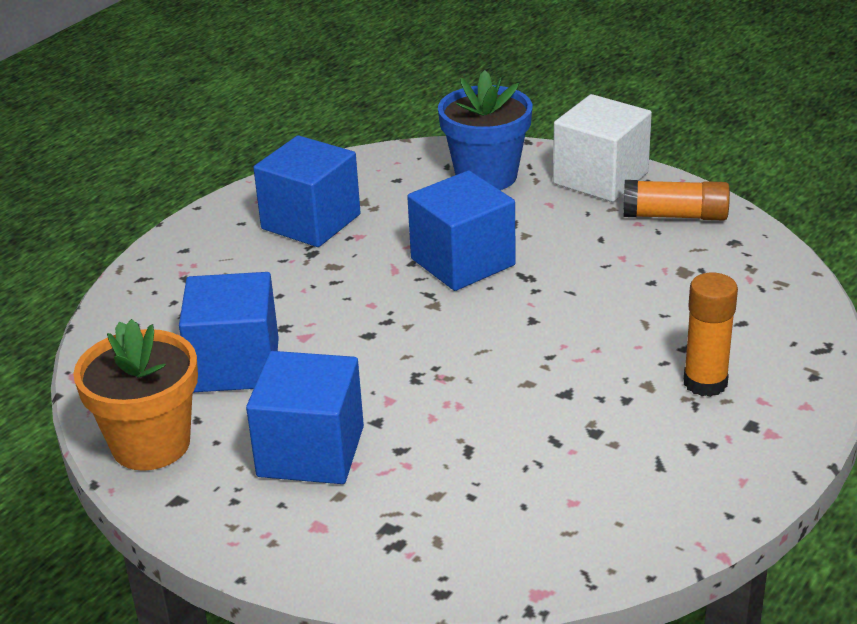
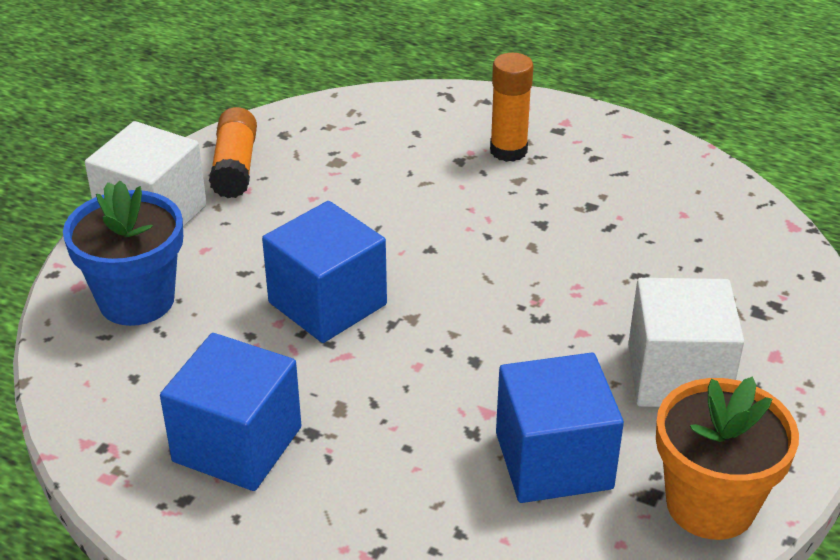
camera: 100 degrees left, 5 degrees up
(311, 451) = (677, 375): blue cube -> white cube

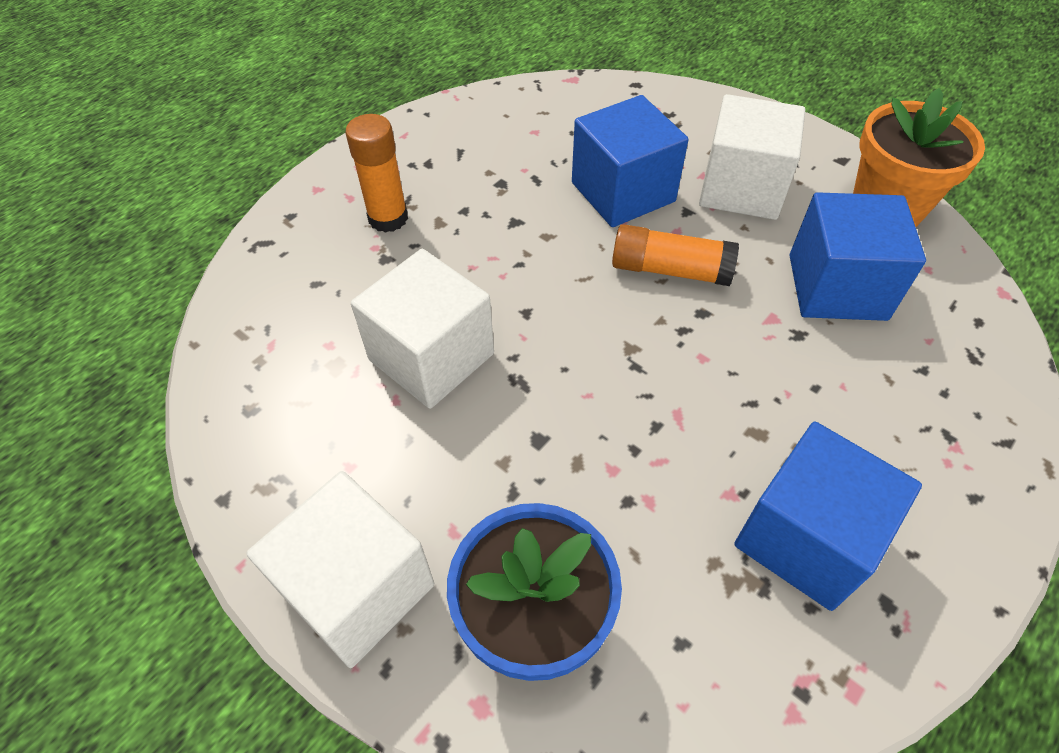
camera: 75 degrees left, 15 degrees up
(235, 167) = (295, 473): orange glue stick -> orange glue stick (670, 270)
(327, 303) = (592, 416): blue cube -> blue cube (623, 192)
(361, 206) = (431, 357): none -> white cube

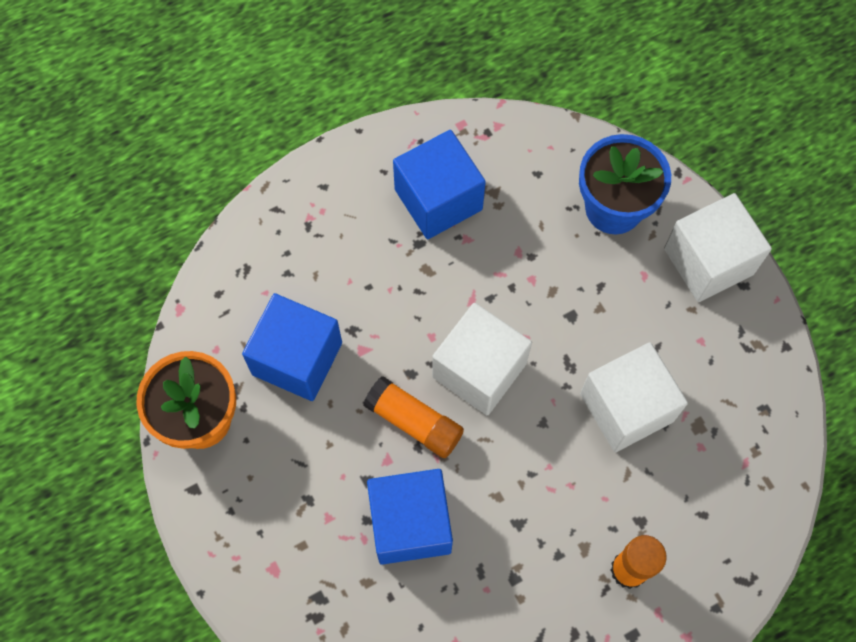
camera: 160 degrees left, 15 degrees up
(741, 188) = (305, 488): white cube -> white cube (479, 370)

